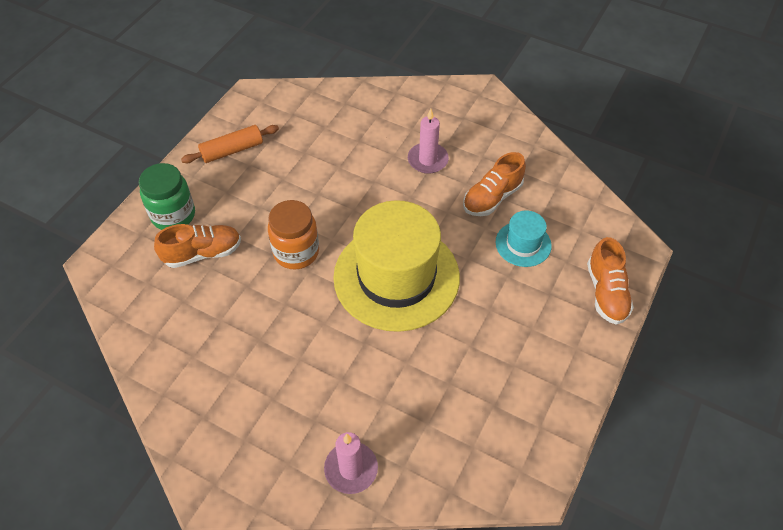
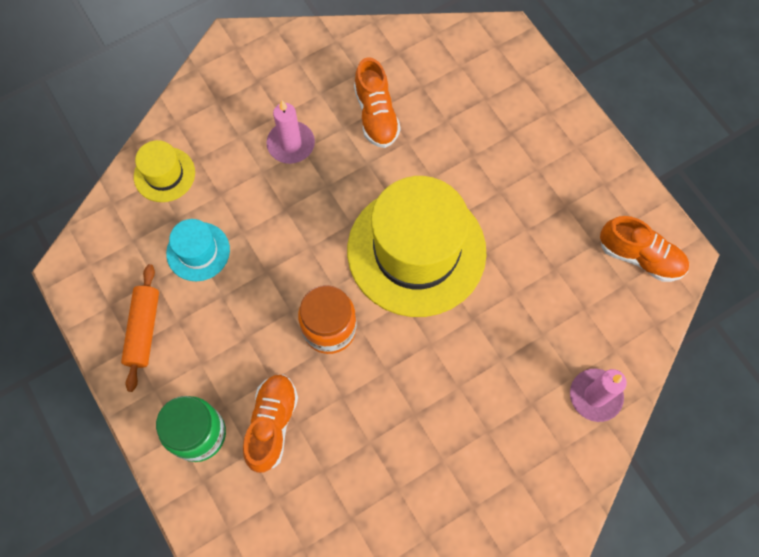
camera: 60 degrees left, 15 degrees up
(352, 105) = (164, 174): none -> yellow hat
(523, 244) = (445, 121): turquoise hat -> turquoise hat (198, 251)
(606, 293) = (536, 89): orange shoe -> orange shoe (640, 257)

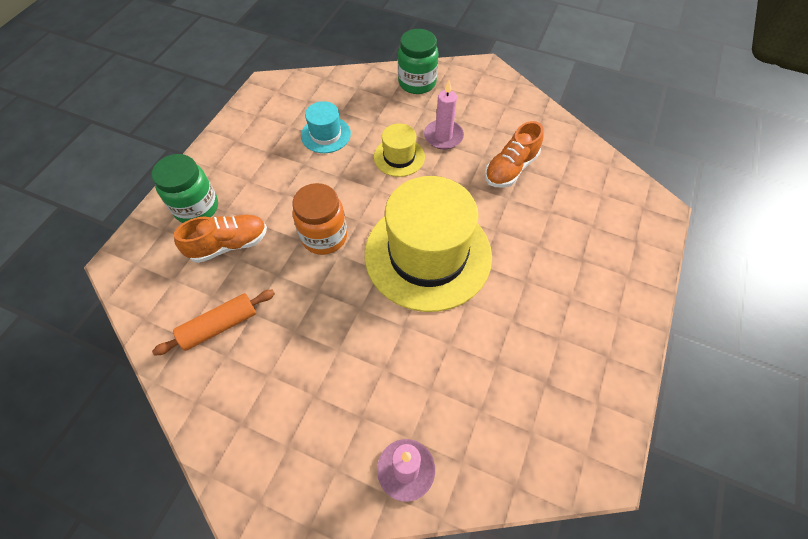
camera: 55 degrees right, 10 degrees down
(143, 330) = (251, 139): orange rolling pin -> orange rolling pin (219, 326)
(164, 174) = (365, 90): yellow hat -> yellow hat (399, 157)
(198, 118) = (417, 83): none -> green jar
(640, 257) = (568, 430): orange shoe -> none

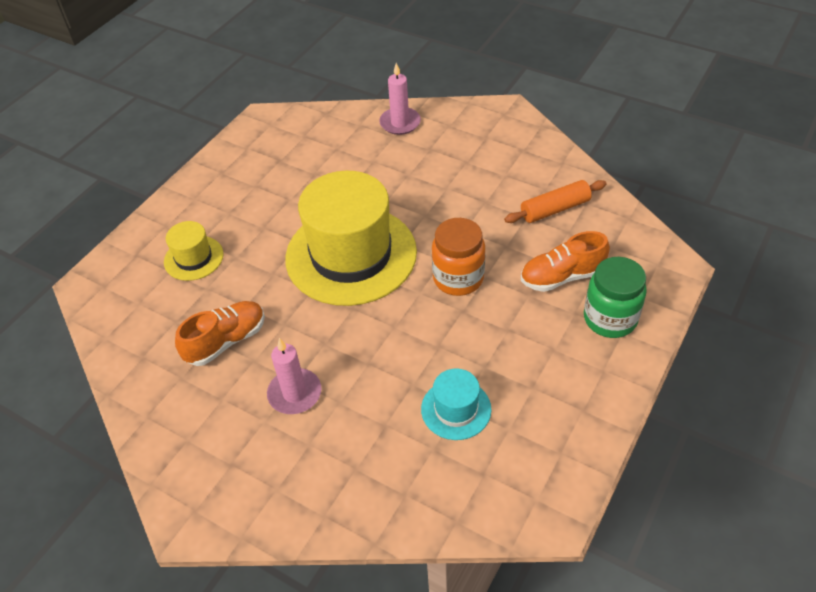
camera: 170 degrees left, 10 degrees down
(399, 157) = (360, 367): yellow hat -> yellow hat (193, 258)
(417, 83) = (307, 496): green jar -> none

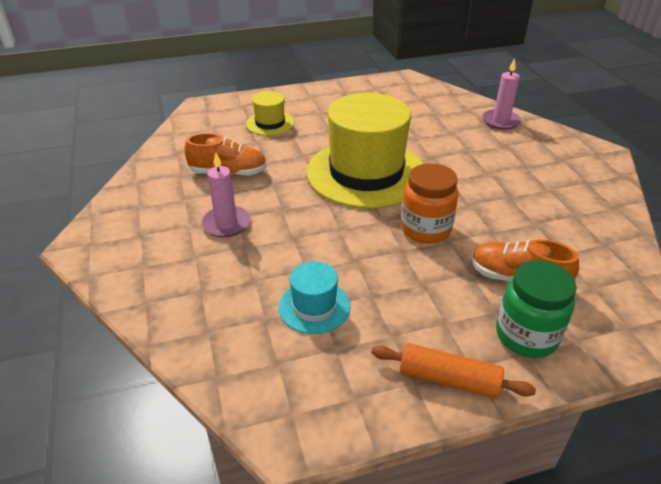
camera: 40 degrees right, 10 degrees down
(555, 209) = (568, 232): orange rolling pin -> orange rolling pin (448, 379)

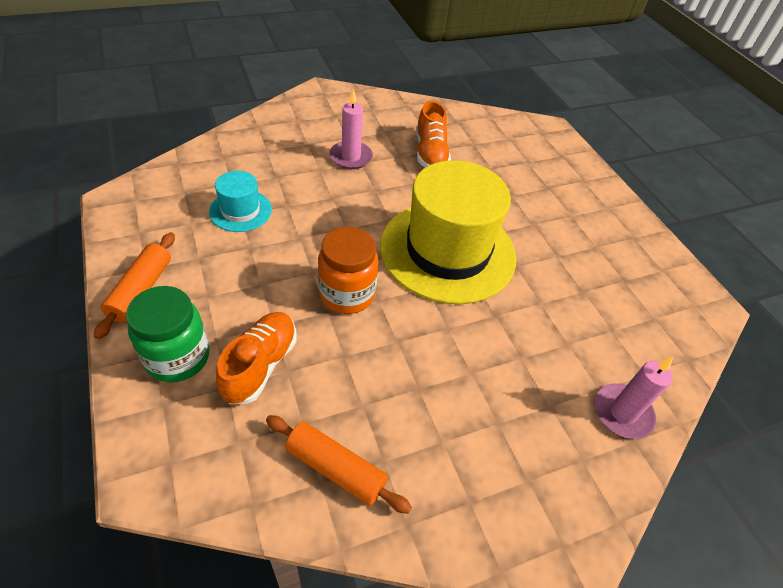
camera: 80 degrees right, 10 degrees up
(270, 123) = (531, 176): yellow hat -> none
(591, 237) = (335, 468): none -> orange rolling pin

